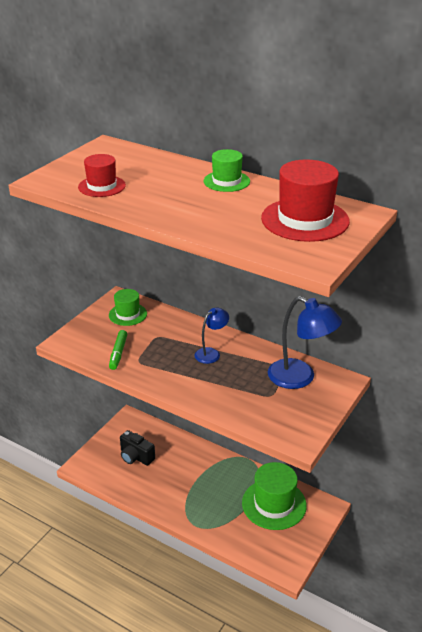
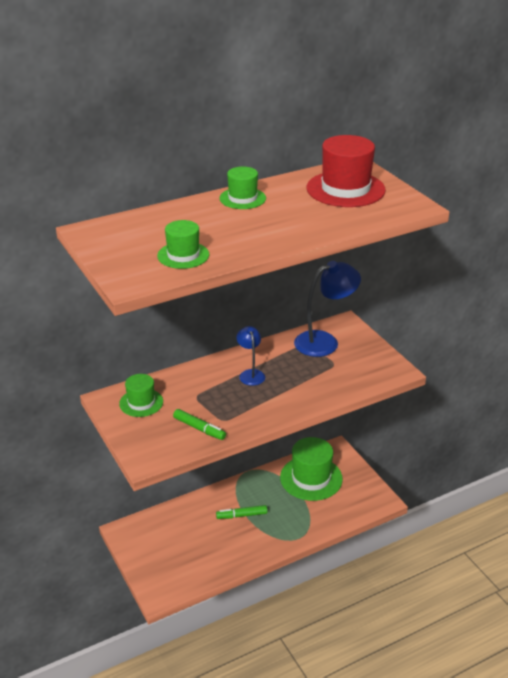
camera: 60 degrees left, 0 degrees up
(102, 186) = (183, 255): red hat -> green hat
(136, 457) = (181, 546): black camera -> none
(194, 477) = (241, 515): none -> green marker

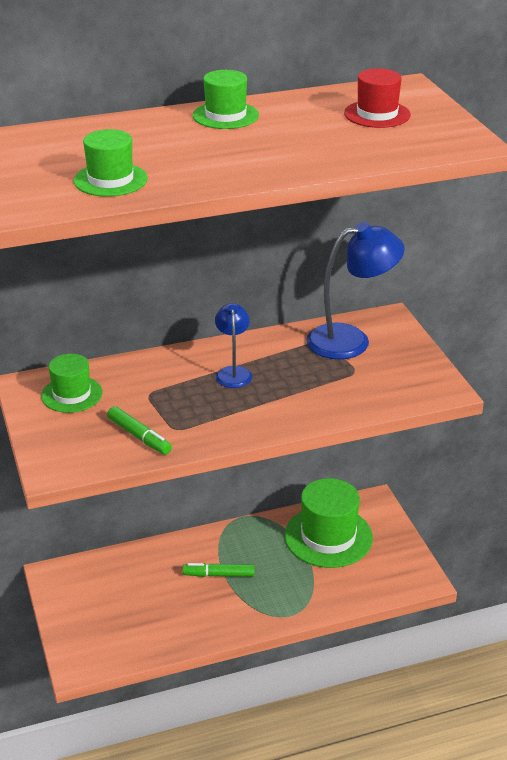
camera: 10 degrees right, 0 degrees up
(345, 189) = (377, 114): red hat -> red hat, size x0.58

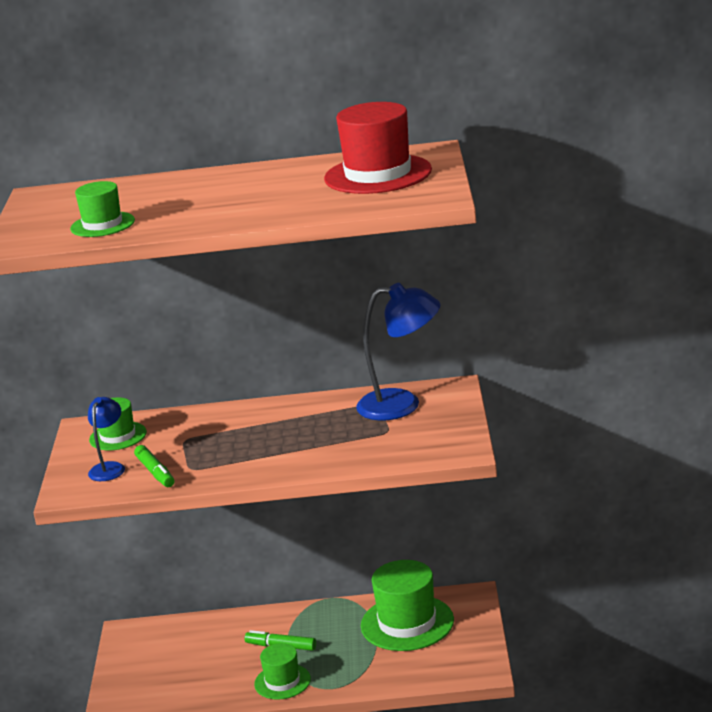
camera: 20 degrees right, 10 degrees down
(225, 115) = (243, 175): green hat -> green hat (282, 682)
(233, 372) = (272, 426): blue lamp -> blue lamp (109, 468)
(377, 114) = (378, 174): red hat -> red hat, size x1.72

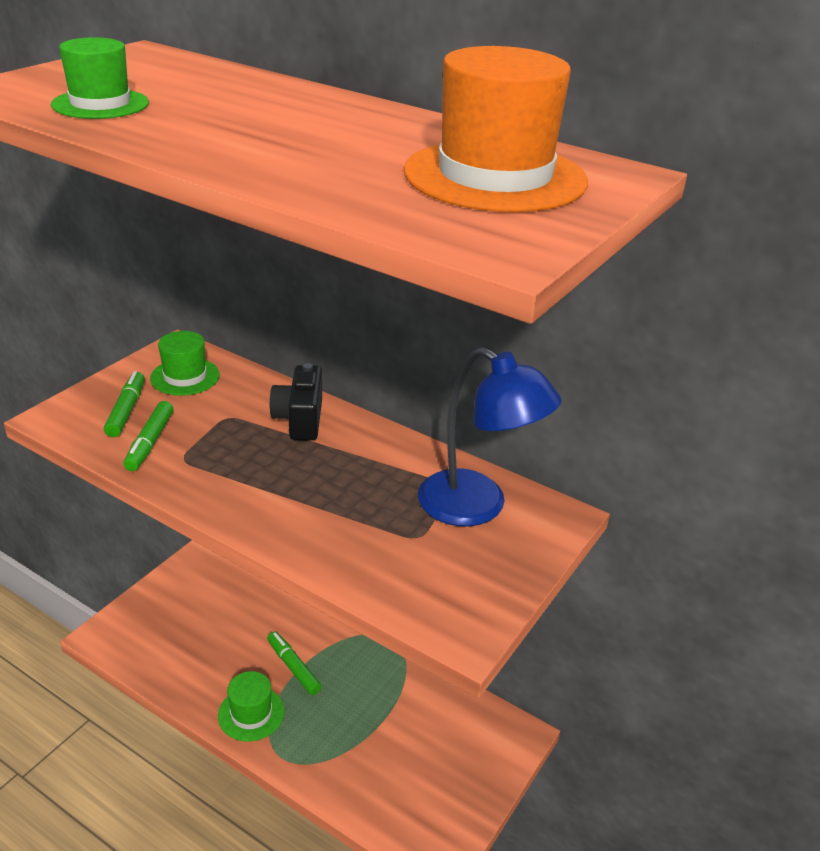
camera: 30 degrees right, 10 degrees up
(109, 468) = (126, 410): blue lamp -> green marker
(234, 419) = (300, 419): none -> black camera
(378, 174) = (495, 176): red hat -> orange hat
(407, 623) = (425, 724): green hat -> none

